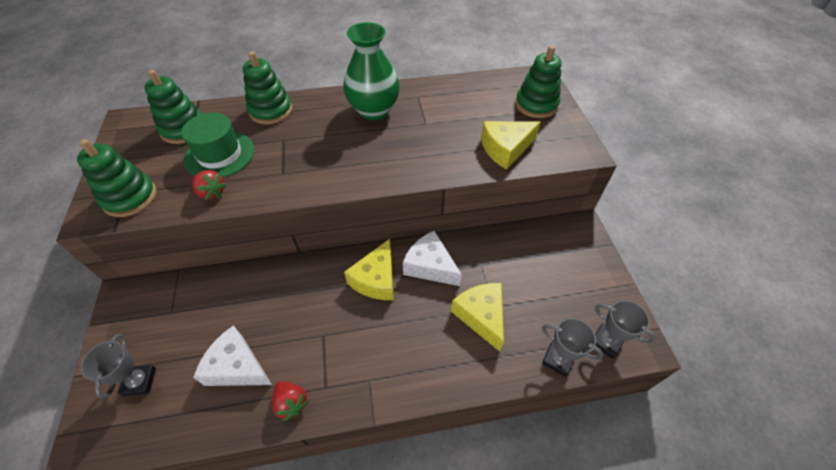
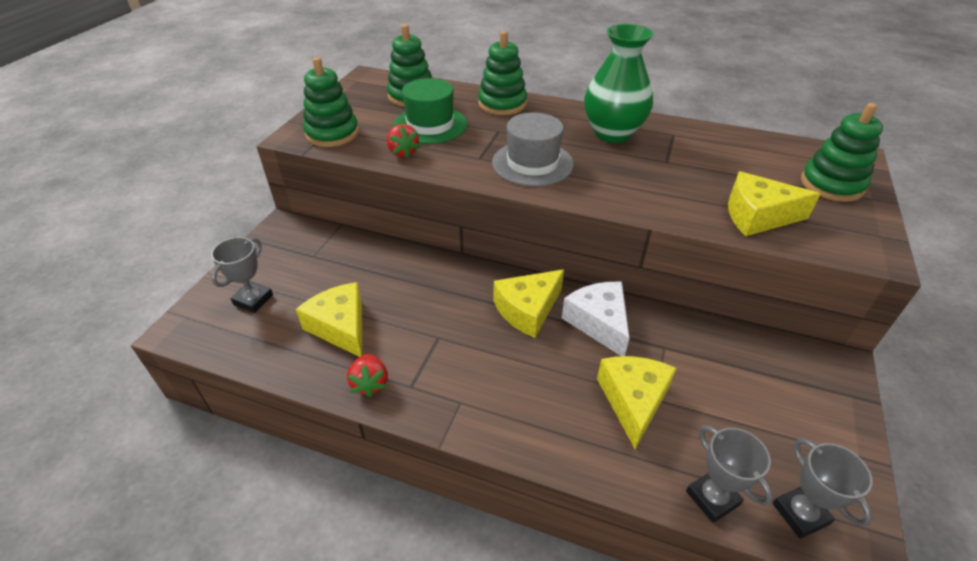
camera: 30 degrees right, 10 degrees down
(237, 366) = (340, 327): white cheese -> yellow cheese
(328, 162) = (532, 163): none -> grey hat

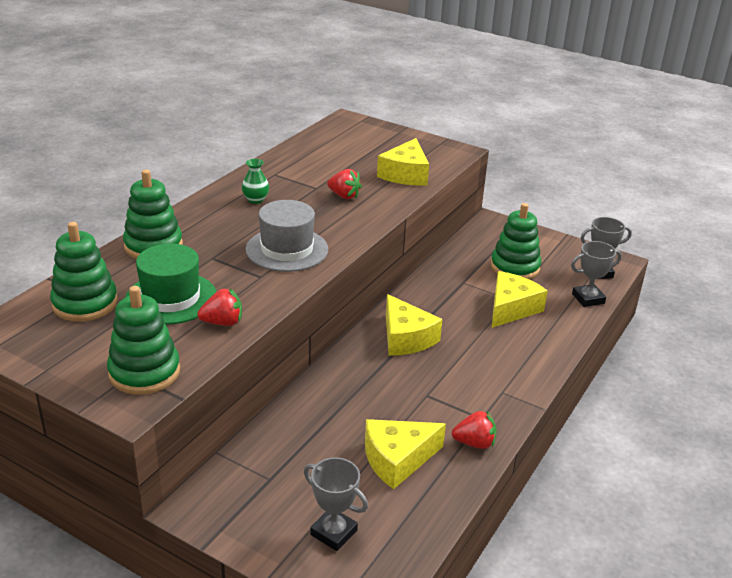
camera: 80 degrees left, 10 degrees down
(599, 322) = (430, 305): white cheese -> none
(612, 133) = (255, 200): green vase -> green vase, size x0.42
(633, 401) = (511, 308): yellow cheese -> yellow cheese turned 105 degrees clockwise
(664, 180) = (344, 196): none -> red strawberry
(831, 185) = (378, 138): green stacking toy -> green stacking toy (515, 267)

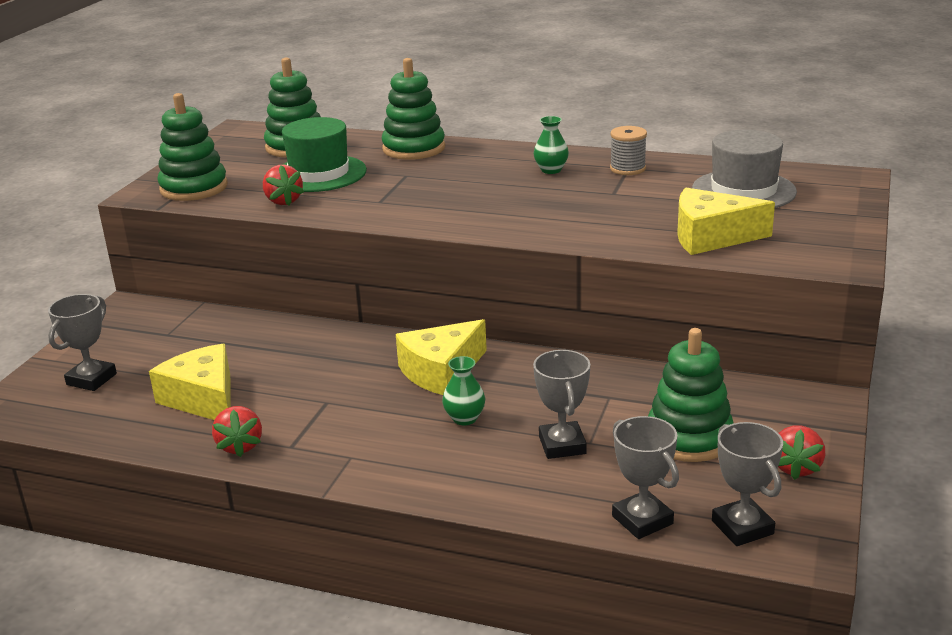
camera: 80 degrees right, 5 degrees down
(277, 174) = (627, 169): none -> grey spool
(287, 249) = (445, 203): grey hat -> grey hat (743, 190)
(344, 196) = (605, 210): red strawberry -> red strawberry (796, 468)
(470, 338) = (464, 418): none -> green vase
(511, 308) = (562, 445): yellow cheese -> grey trophy

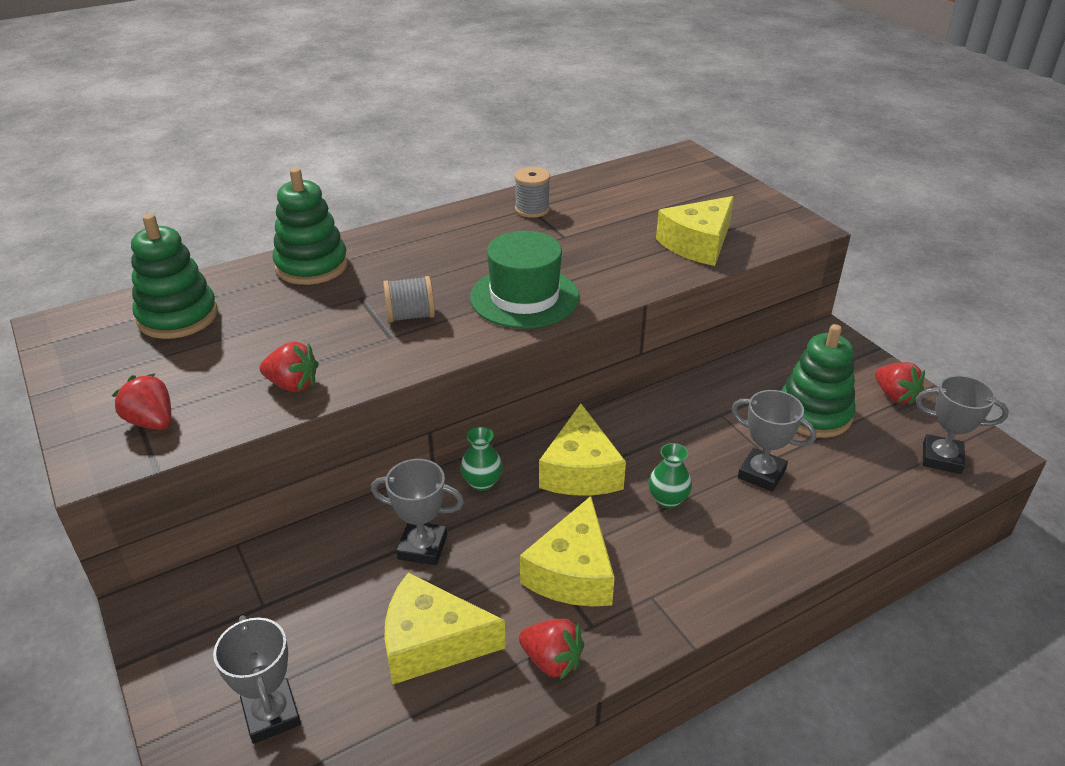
camera: 50 degrees left, 10 degrees up
(194, 188) = (152, 422): green stacking toy -> red strawberry
(319, 174) = (268, 336): green hat -> green hat (524, 297)
(331, 416) = (572, 572): none -> yellow cheese
(412, 196) = (410, 316): none -> grey spool
(551, 170) = (477, 236): green vase -> green vase (482, 482)
(642, 520) = (894, 495): grey trophy -> grey trophy (422, 547)
(743, 190) = (644, 195): grey hat -> none

